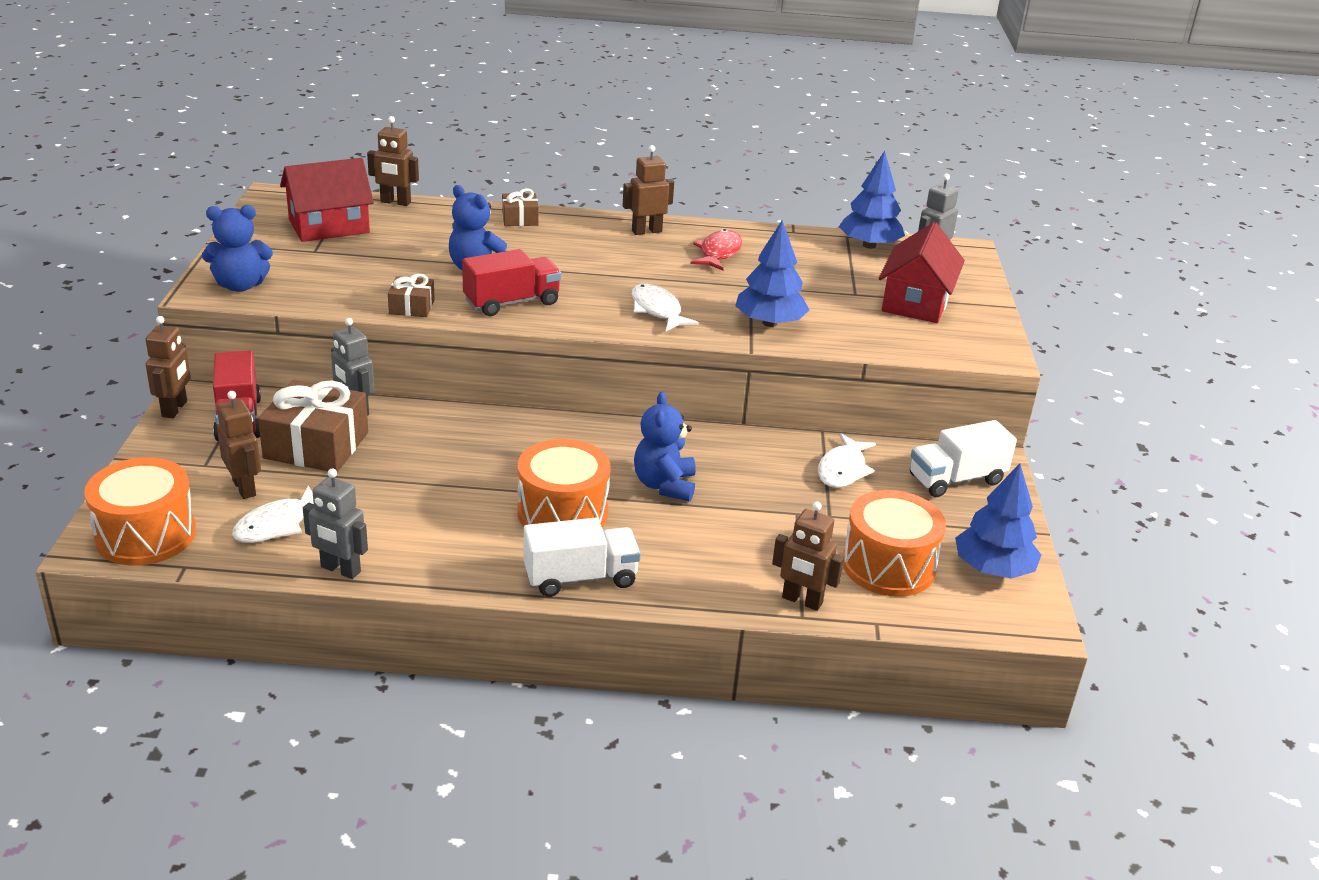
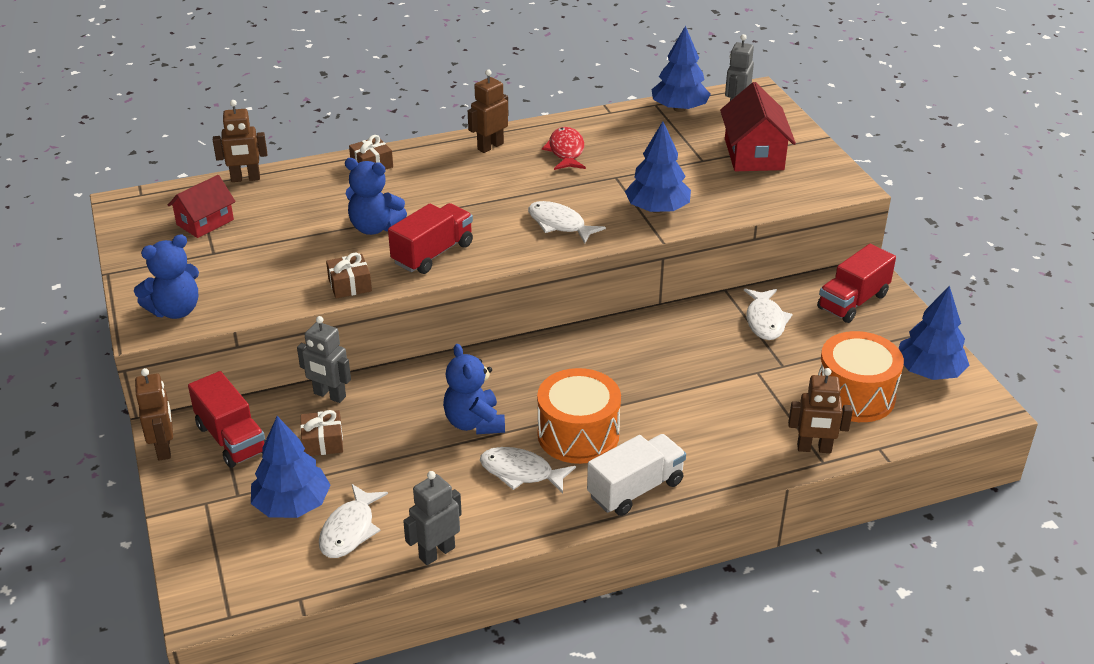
camera: 20 degrees left, 5 degrees up
(146, 535) = (240, 581): orange drum -> none
(244, 488) = (292, 505): brown robot -> blue tree
(316, 445) = (323, 442): brown gift -> brown gift, size x0.51
(329, 226) = (205, 222): red house -> red house, size x0.66
(340, 570) = (436, 552): grey robot -> grey robot turned 135 degrees clockwise
(478, 527) = (521, 472): none -> white fish
(664, 485) = (640, 381): blue teddy bear -> blue teddy bear (474, 423)
(956, 479) = (853, 301): white truck -> red truck

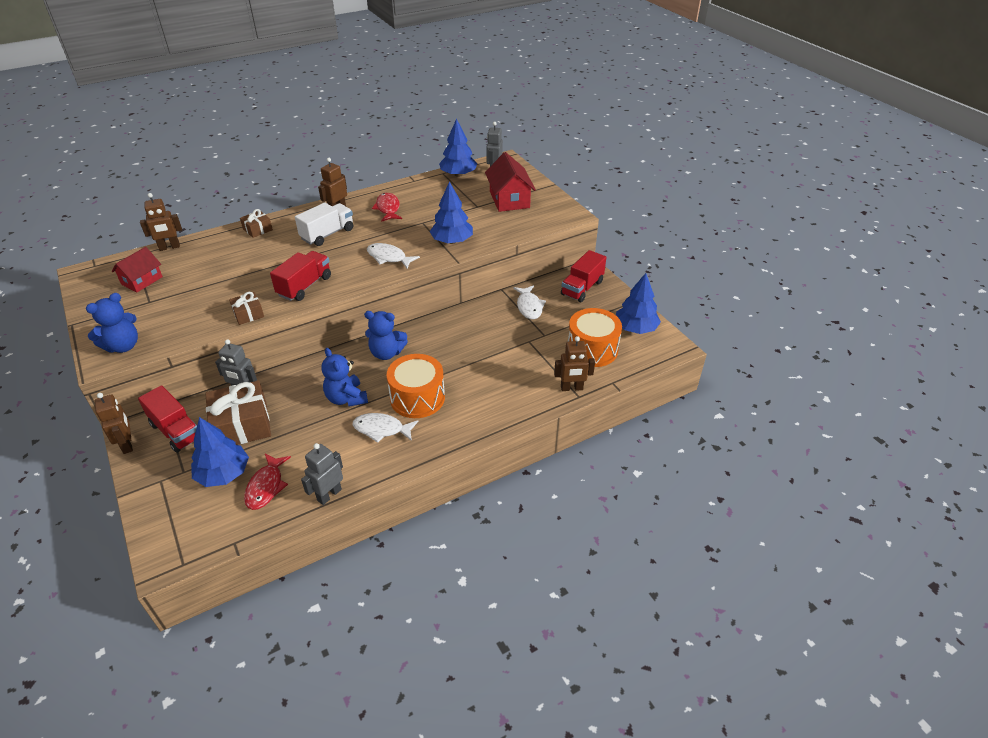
camera: 10 degrees left, 5 degrees up
(323, 442) = (242, 425): brown gift -> brown gift, size x1.95
(350, 530) = (266, 487): white fish -> red fish
(374, 227) = (263, 272): blue teddy bear -> blue teddy bear (386, 353)
(635, 489) = (460, 431): white truck -> white truck (327, 234)

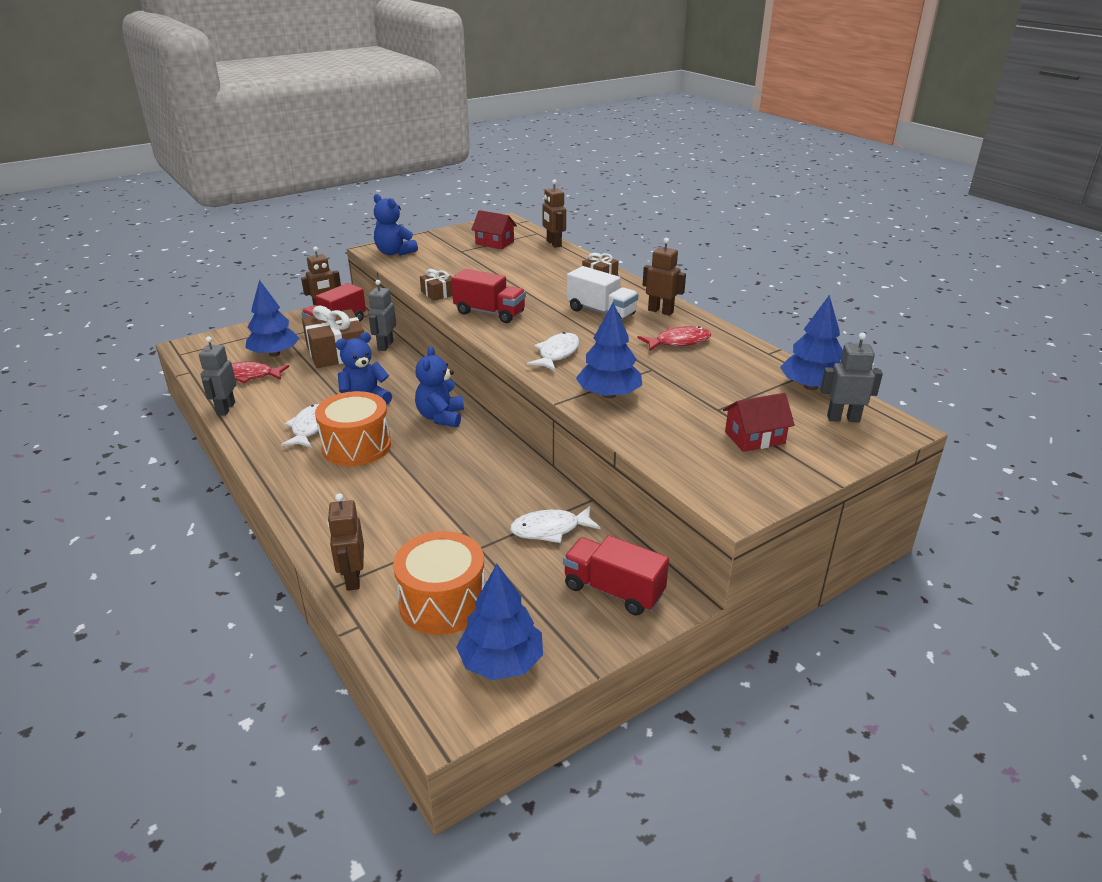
camera: 85 degrees right, 10 degrees down
(329, 495) = (225, 409): grey robot -> grey robot turned 120 degrees counterclockwise
(509, 199) = (754, 438): red house -> red house, size x0.66

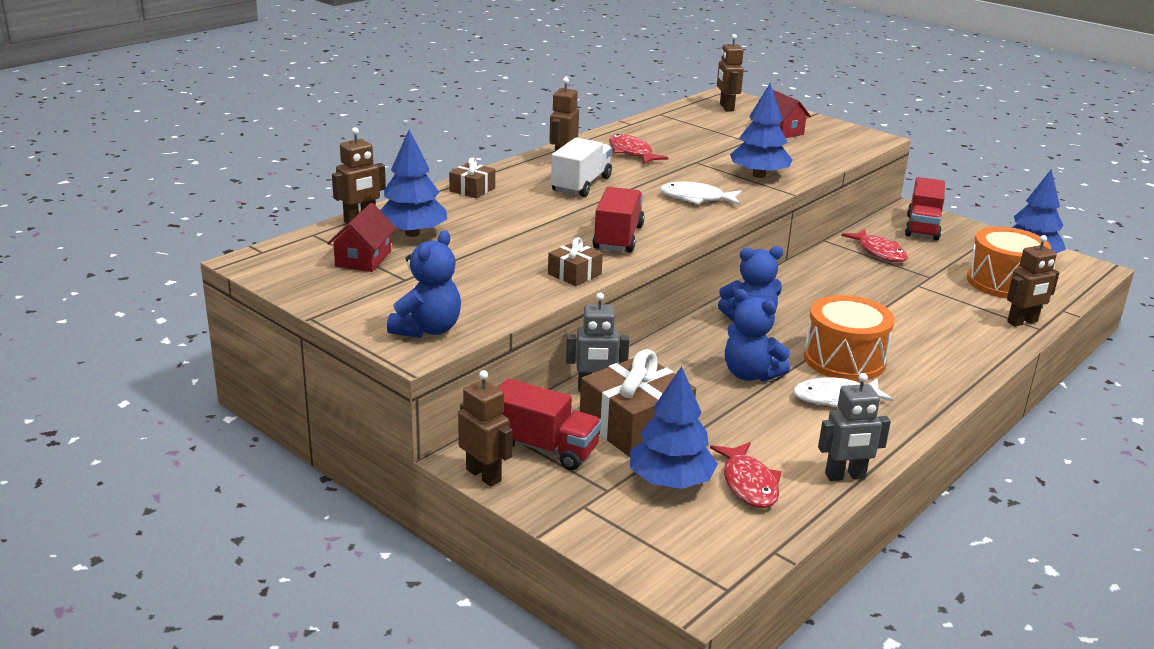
camera: 105 degrees left, 5 degrees down
(550, 529) = (879, 252): white fish -> red fish
(811, 386) = (683, 113): blue tree -> blue tree (412, 233)
(843, 418) = (726, 107): grey robot -> brown robot

